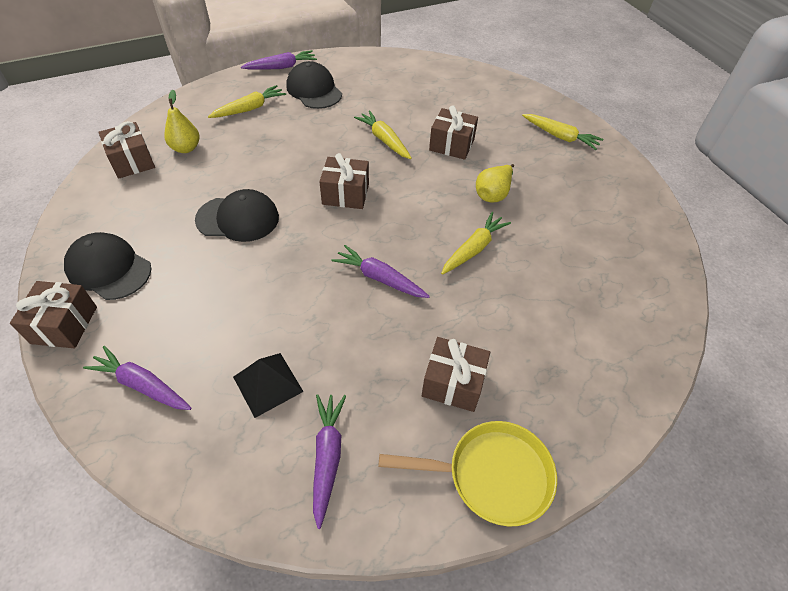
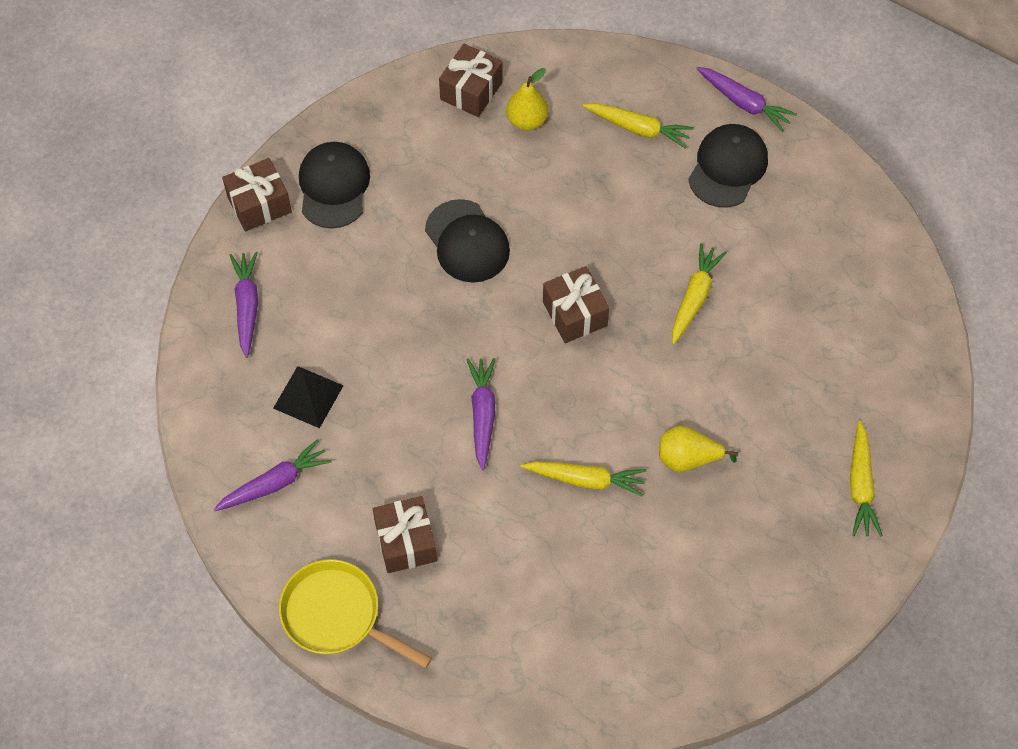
camera: 60 degrees right, 10 degrees up
(451, 145) = (743, 372): brown gift -> none
(492, 475) = (337, 615): yellow pan -> yellow pan turned 150 degrees clockwise

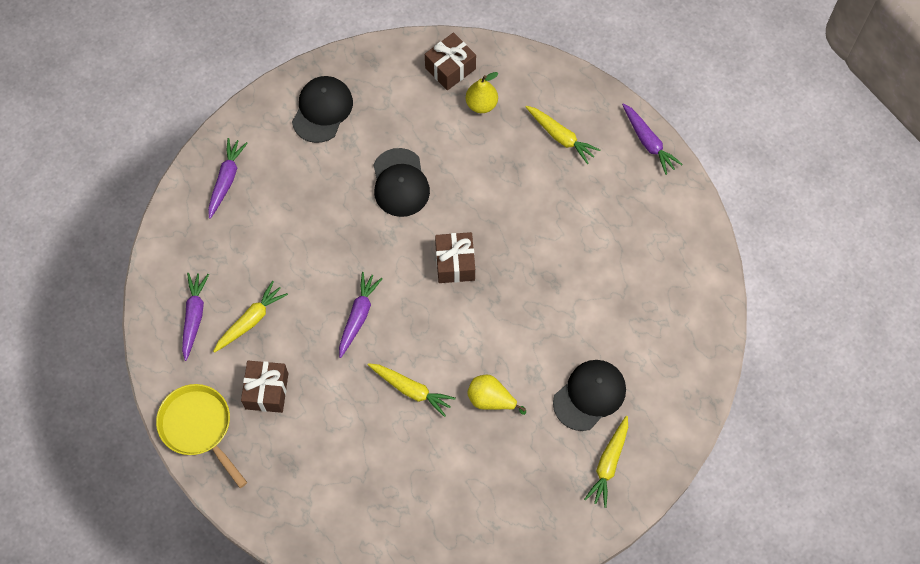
camera: 20 degrees right, 5 degrees up
(259, 204) = (265, 106): brown gift -> none
(275, 483) = (194, 316): purple carrot -> purple carrot turned 75 degrees counterclockwise
(308, 396) = (242, 261): black pyramid -> none
(694, 297) = (547, 280): yellow carrot -> yellow carrot (250, 320)
(728, 167) = (614, 188): black cap -> black cap (589, 395)

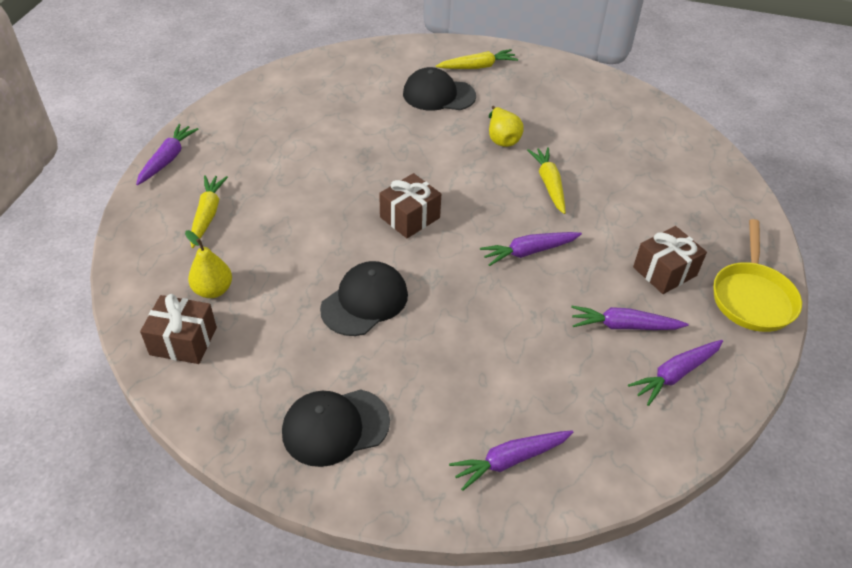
camera: 130 degrees left, 20 degrees down
(250, 320) = (624, 326): yellow carrot -> purple carrot

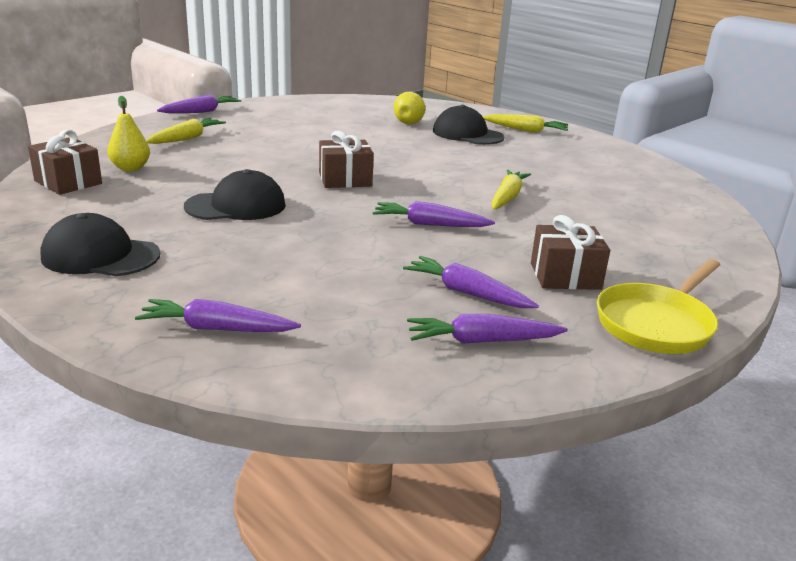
camera: 30 degrees right, 20 degrees down
(502, 139) = (495, 166): yellow pear -> yellow pear (410, 121)

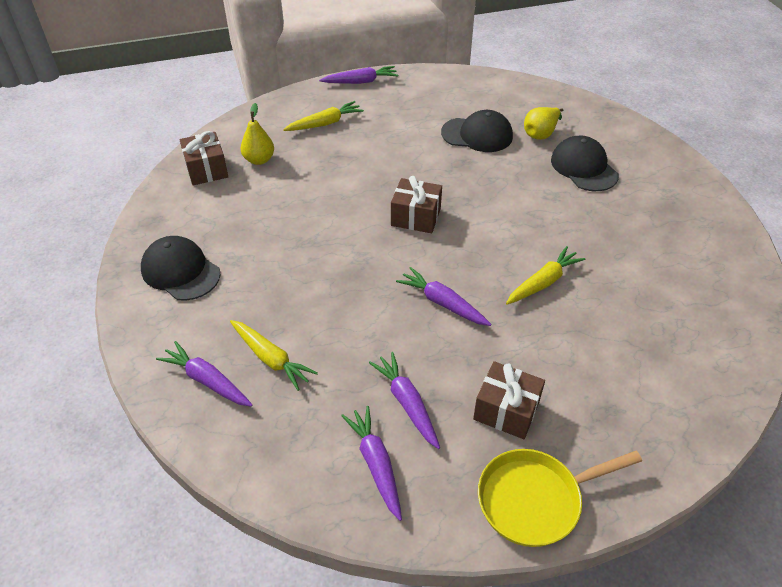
camera: 30 degrees right, 20 degrees up
(236, 206) = (306, 233): black cap -> black cap (477, 135)
(482, 341) = (376, 464): purple carrot -> purple carrot turned 45 degrees clockwise
(526, 130) = (653, 173): yellow carrot -> yellow carrot (271, 358)

